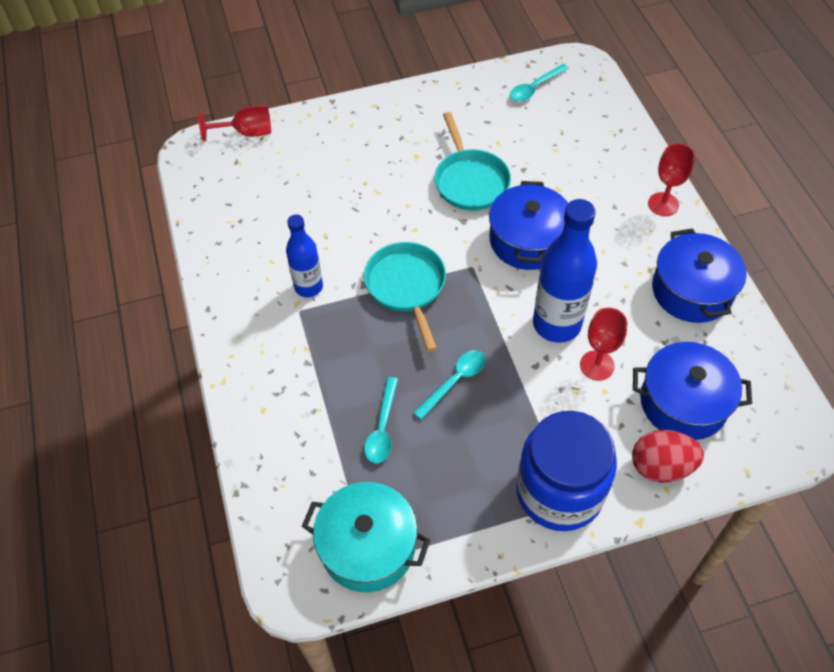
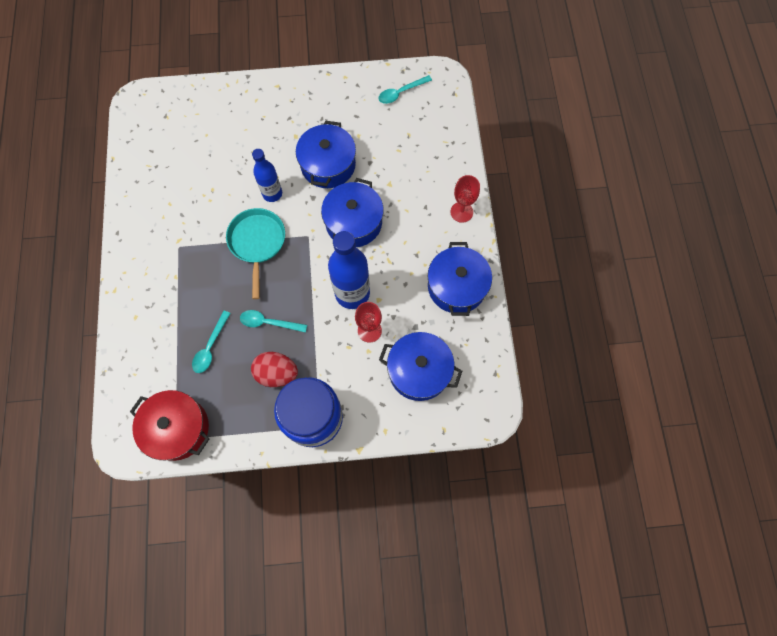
camera: 10 degrees right, 15 degrees up
(246, 133) = (178, 92): red goblet -> none
(308, 287) = (190, 229): blue bottle -> blue bottle (272, 194)
(368, 546) = (177, 428): turquoise pot -> red pot
(455, 381) = (269, 322): turquoise spoon -> turquoise spoon turned 135 degrees counterclockwise
(470, 181) = (328, 165): turquoise pan -> blue pot
(661, 467) = (387, 414): red egg -> red egg (277, 373)

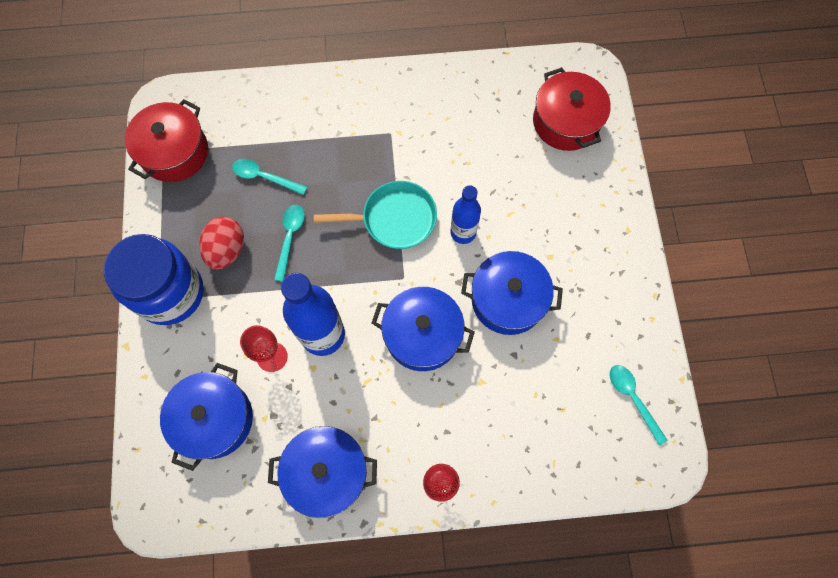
camera: 90 degrees right, 0 degrees up
(183, 119) = (566, 122): none -> red pot

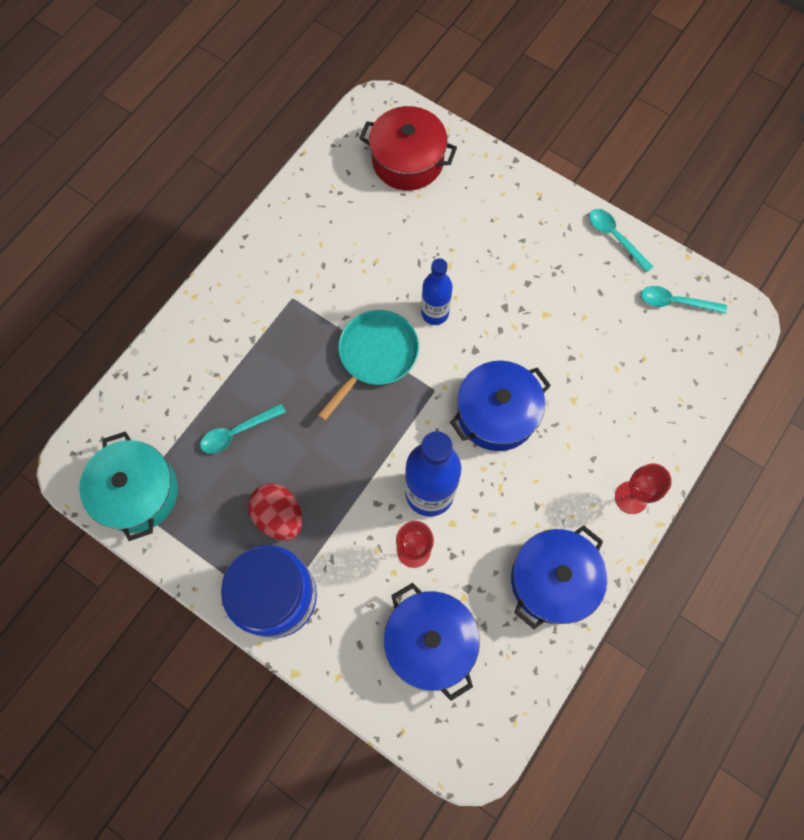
camera: 50 degrees left, 0 degrees up
(174, 152) = (137, 492): red pot -> turquoise pot
(290, 238) = (316, 454): turquoise spoon -> turquoise spoon (615, 237)
(508, 299) = (522, 326): blue pot -> none

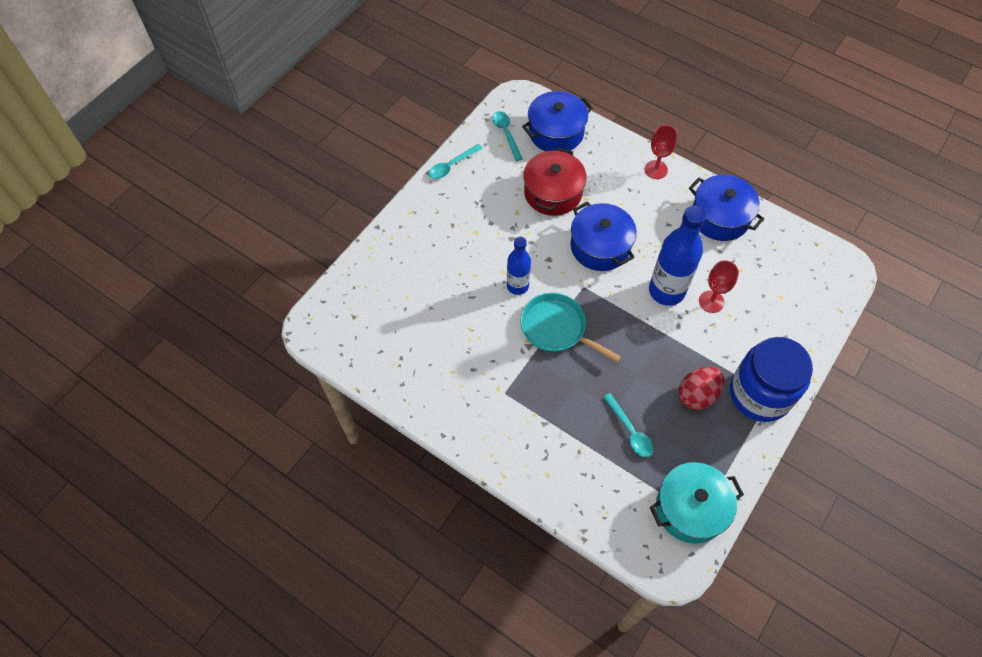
camera: 90 degrees left, 10 degrees down
(407, 161) = (372, 305): red pot -> red pot (552, 193)
(430, 641) = (775, 291): blue pot -> blue pot (556, 132)
(675, 302) = (506, 134): turquoise spoon -> turquoise spoon turned 150 degrees clockwise

